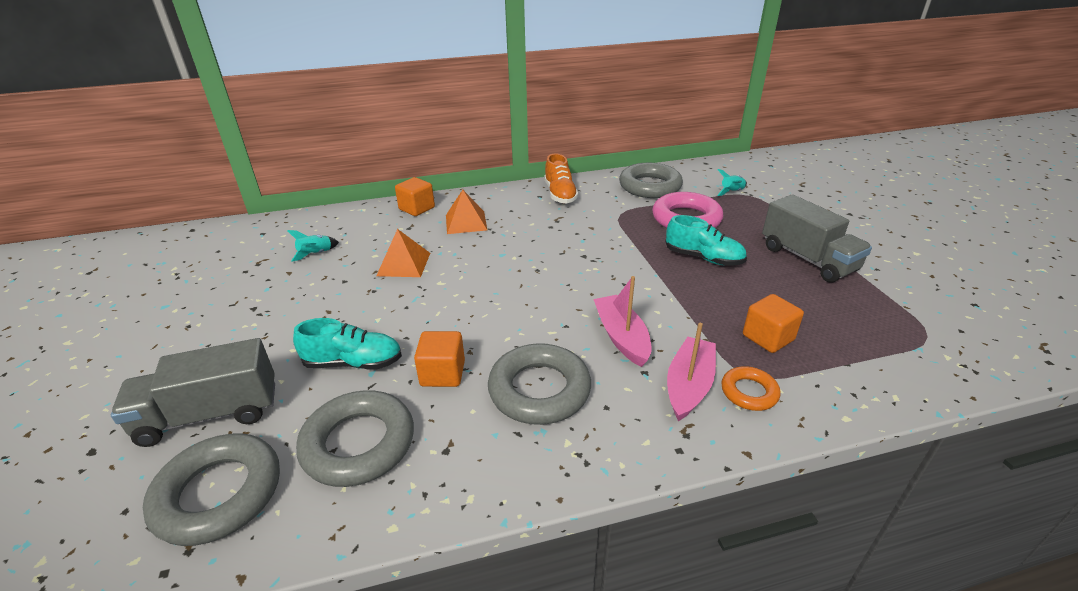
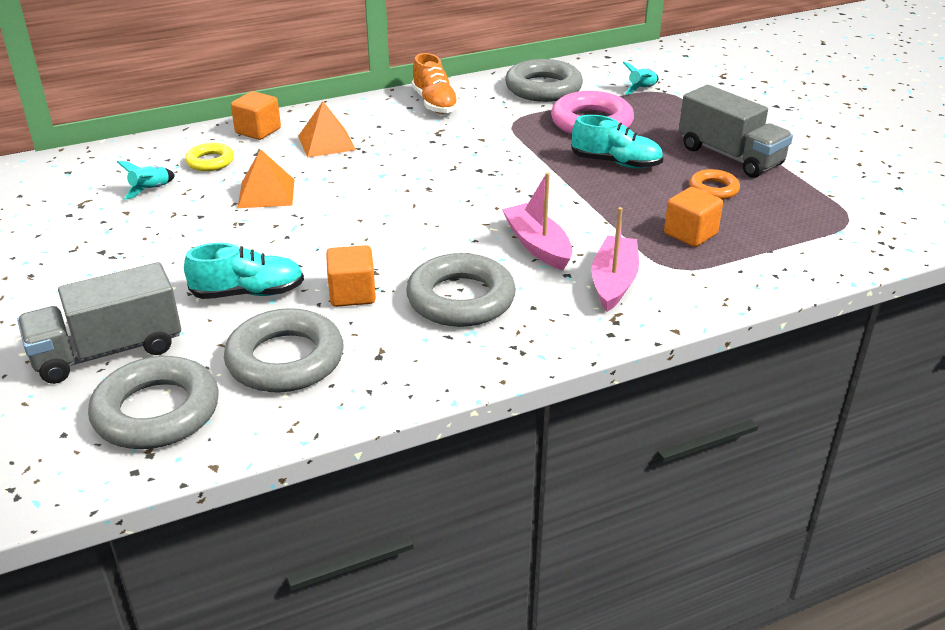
camera: 10 degrees left, 0 degrees up
(371, 232) = (210, 161): none -> yellow ring
(749, 392) = (674, 282): orange ring -> orange ring (713, 189)

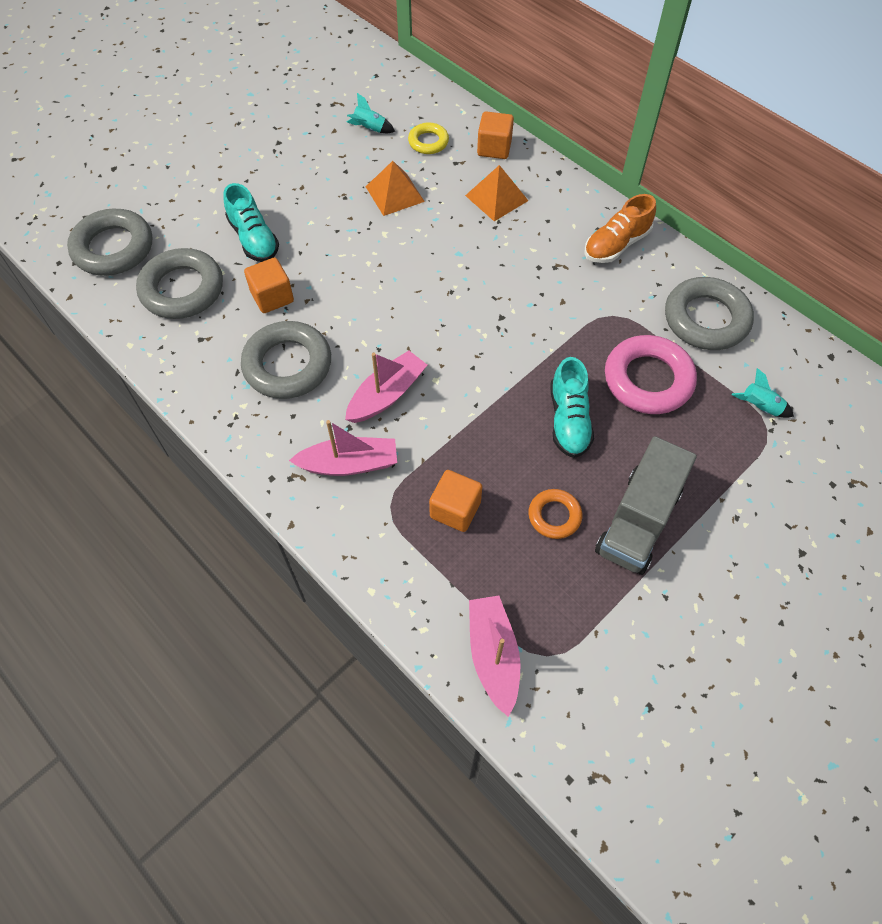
camera: 70 degrees right, 25 degrees up
(108, 351) = (167, 198): grey truck -> none
(846, 244) = (493, 655): none -> pink boat

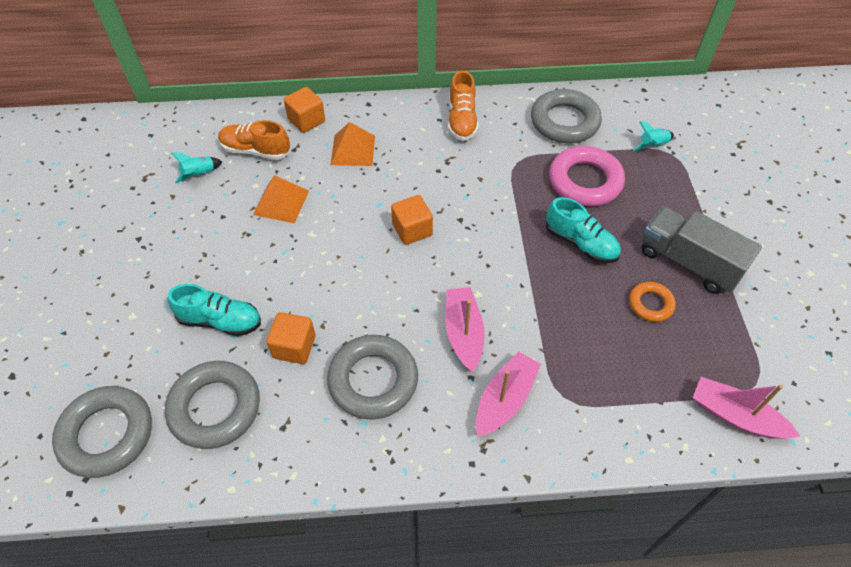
camera: 50 degrees left, 5 degrees down
(428, 142) = (255, 150): yellow ring -> orange shoe
(455, 509) = (600, 358): orange cube -> orange cube (412, 230)
(638, 521) = (689, 262): grey truck -> grey truck turned 150 degrees clockwise

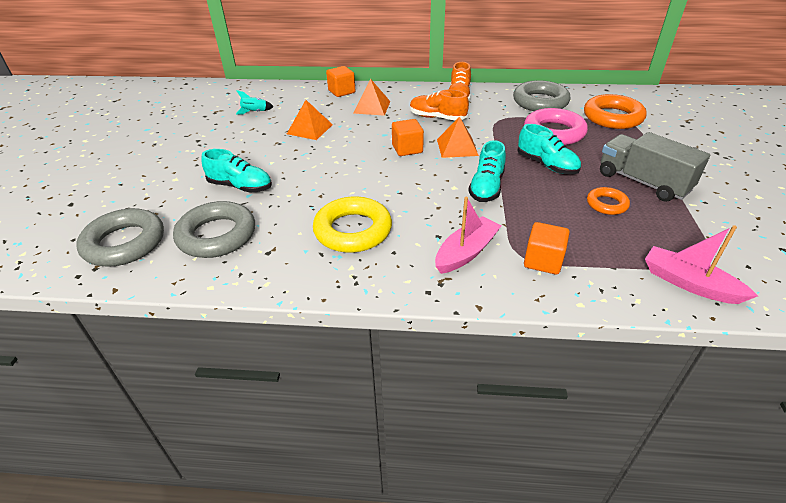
camera: 10 degrees right, 15 degrees down
(255, 150) = (300, 103): orange shoe -> orange shoe (437, 118)
(294, 347) = (293, 205): orange cube -> orange cube (543, 261)
(373, 380) = (353, 230): grey ring -> yellow ring
(463, 333) = (437, 209): pink boat -> none
(472, 220) = (457, 147): none -> orange pyramid
(515, 290) = (486, 187): none -> turquoise shoe
(652, 145) = (612, 117): turquoise rocket -> orange ring

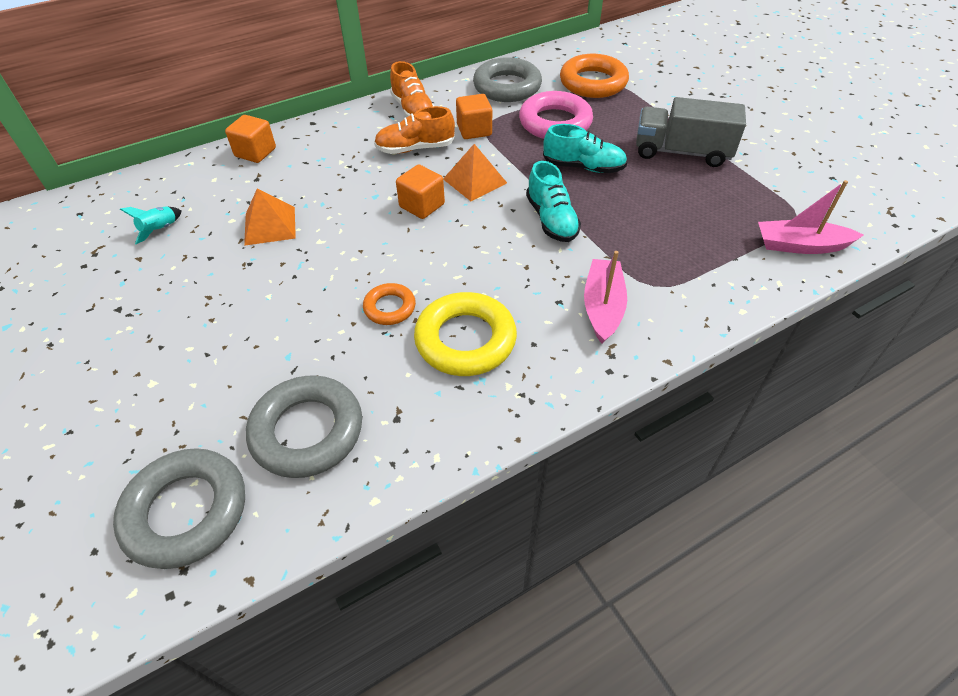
camera: 35 degrees left, 10 degrees up
(240, 186) = (264, 349): turquoise shoe -> none
(371, 107) = (320, 162): orange pyramid -> none
(543, 261) = (676, 281): orange cube -> orange cube (474, 130)
(606, 204) = (673, 191): orange ring -> orange ring (390, 307)

